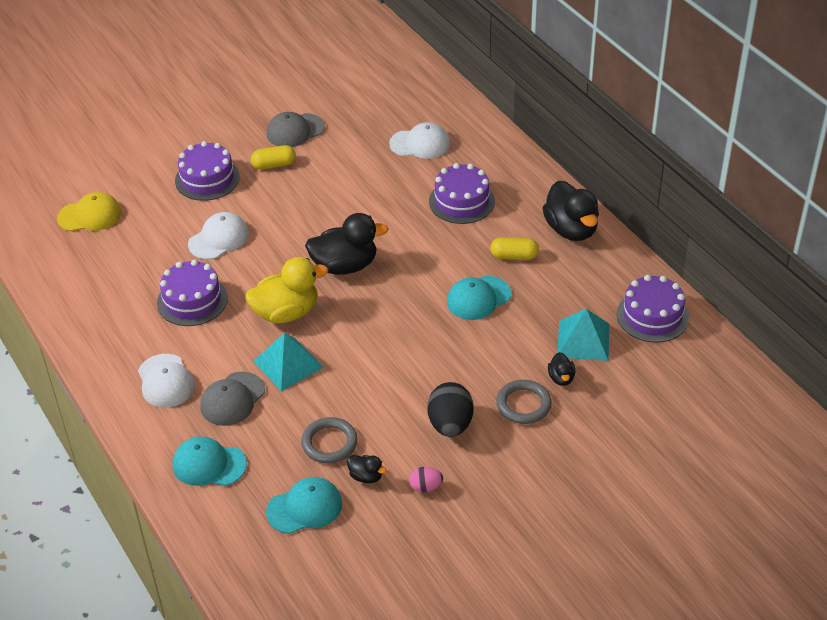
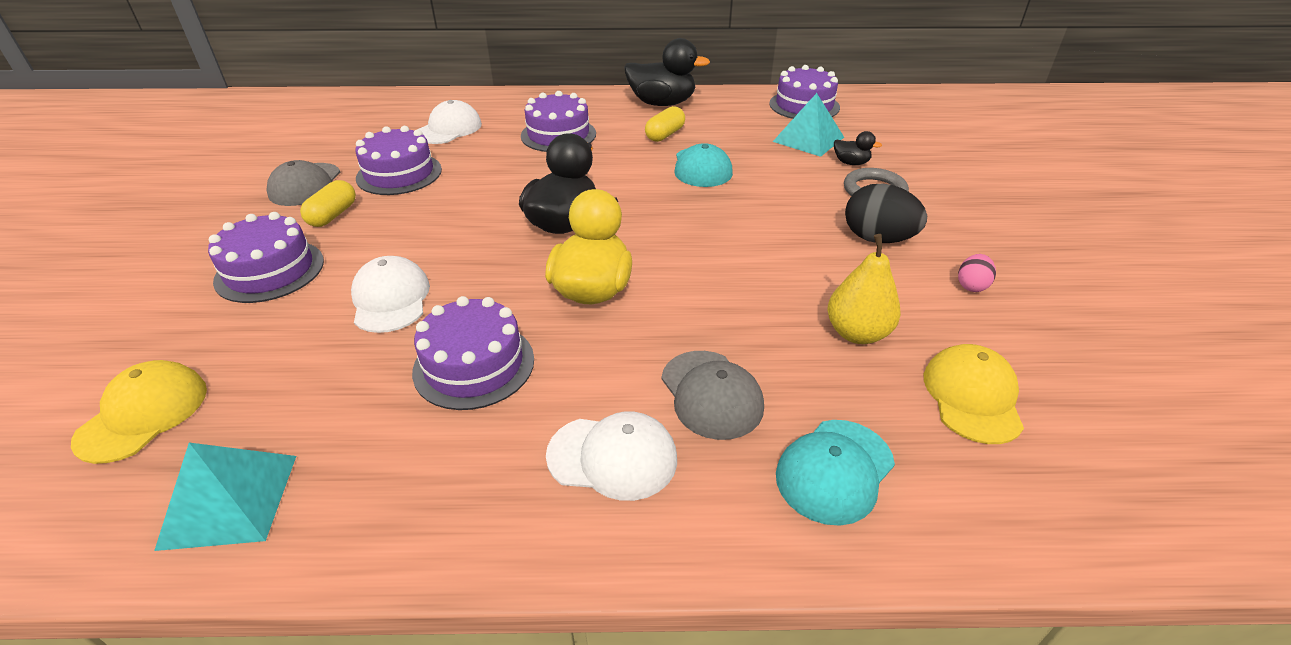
camera: 60 degrees left, 5 degrees down
(288, 364) = (686, 319): turquoise pyramid -> turquoise pyramid (229, 500)
(304, 508) = (972, 397): turquoise cap -> yellow cap
(329, 443) = (857, 333): grey ring -> yellow pear
(341, 160) = (399, 174): none -> purple cake
(366, 476) = (934, 323): black duck -> none

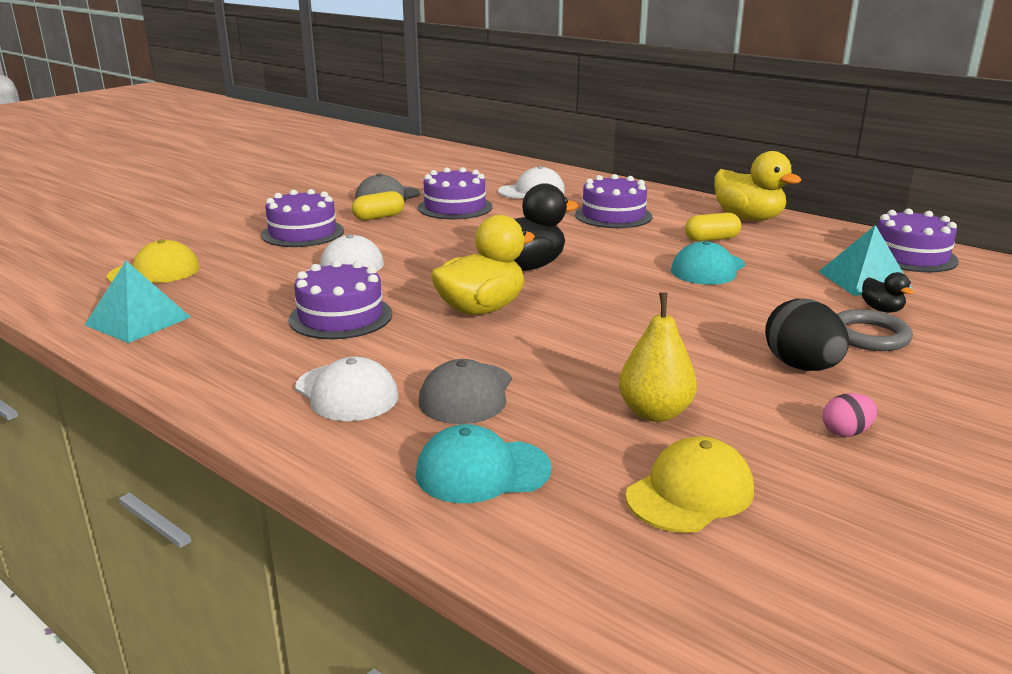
camera: 40 degrees right, 15 degrees down
(662, 103) = (748, 218): black duck -> yellow duck

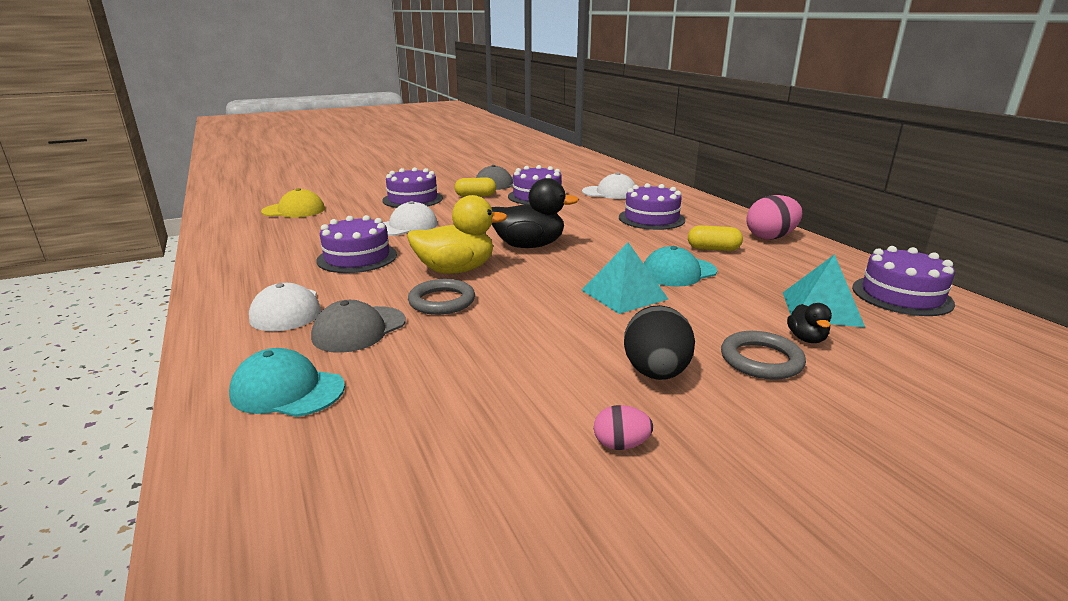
camera: 25 degrees right, 0 degrees up
(138, 321) = (242, 238): turquoise pyramid -> turquoise pyramid (624, 294)
(514, 345) = (442, 301): none -> grey ring
(655, 413) = (474, 380): yellow pear -> none
(690, 493) = (409, 457): yellow cap -> none
(748, 218) = (770, 237): yellow duck -> pink egg

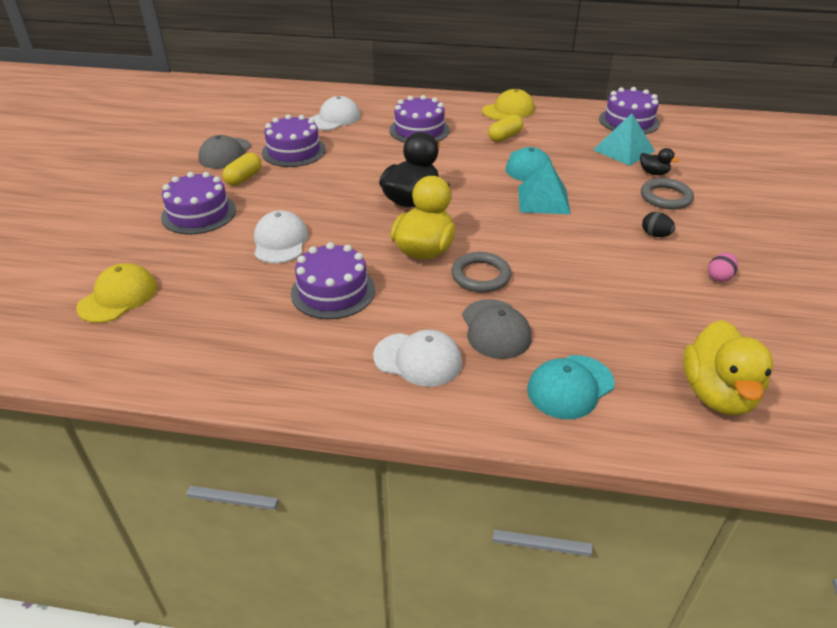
camera: 55 degrees left, 15 degrees up
(333, 501) = (717, 394): none -> yellow duck
(656, 373) = (655, 235): black egg -> black egg, size x0.53
(770, 237) = (508, 110): pink egg -> yellow cap

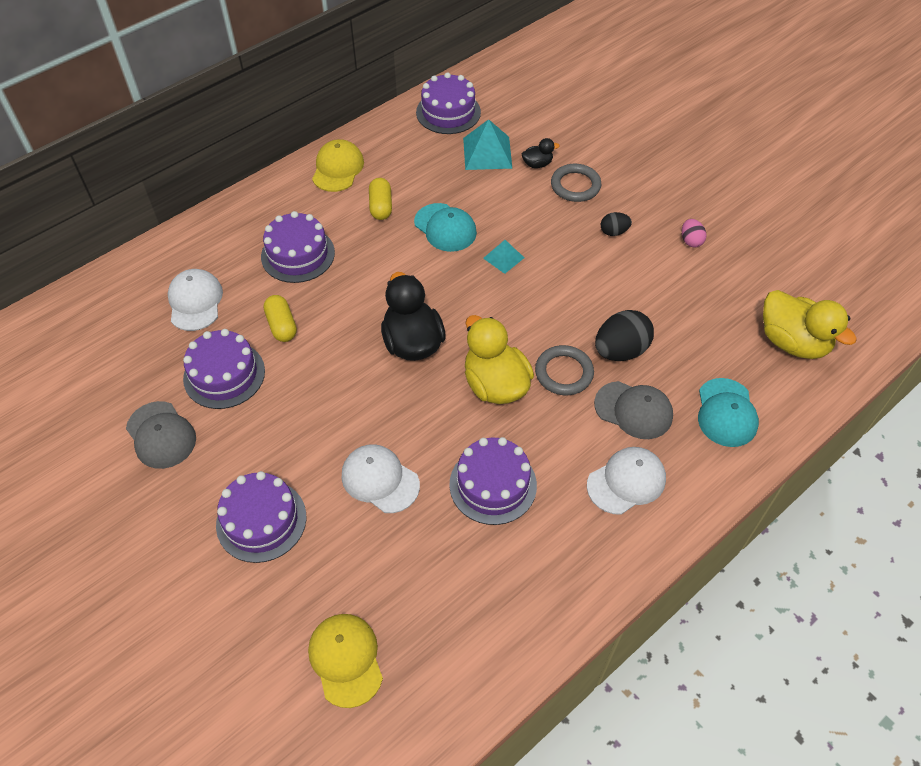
camera: 50 degrees left, 15 degrees up
(244, 178) = (232, 446): yellow capsule -> yellow capsule (281, 325)
(543, 200) = (503, 258): turquoise pyramid -> turquoise pyramid, size x0.58
(544, 294) = (620, 351): none -> black egg

